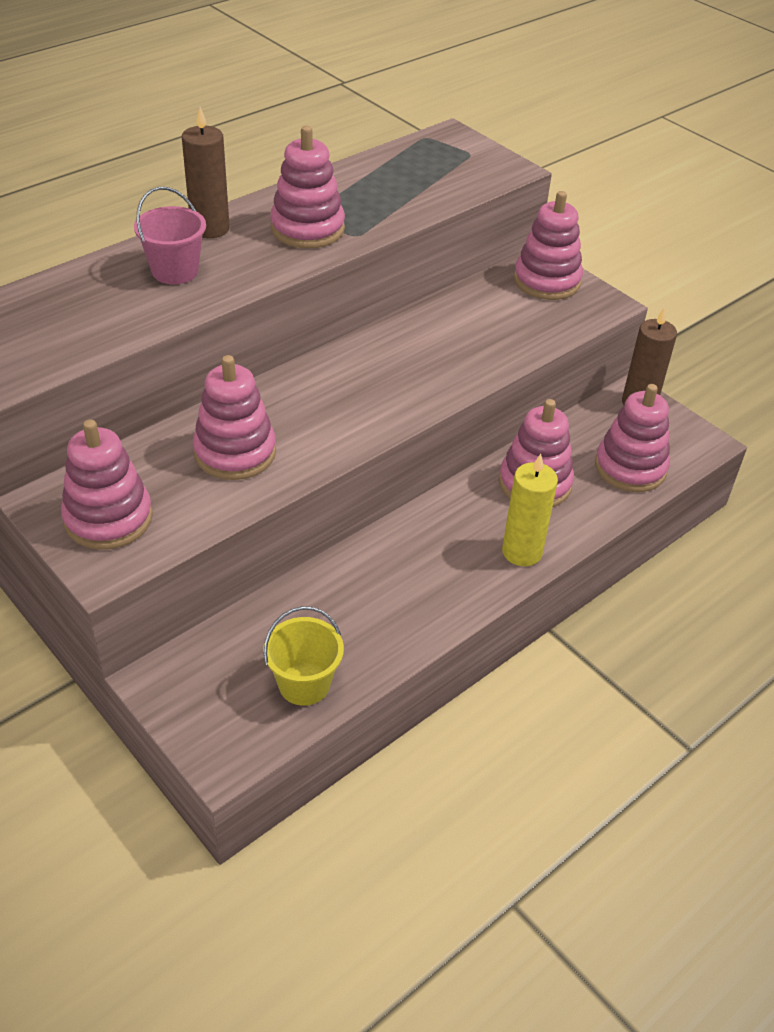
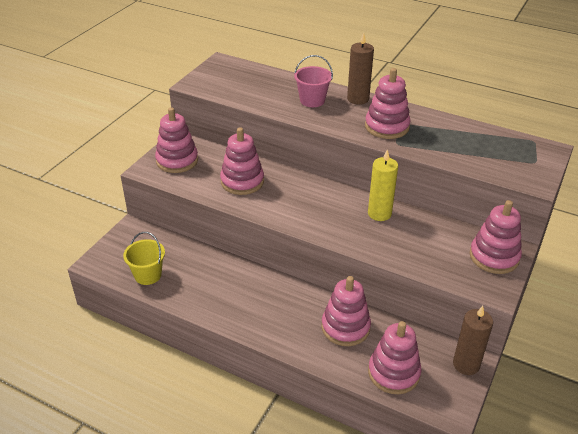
camera: 70 degrees right, 5 degrees down
(522, 552) = (282, 335): yellow candle -> yellow candle (379, 213)

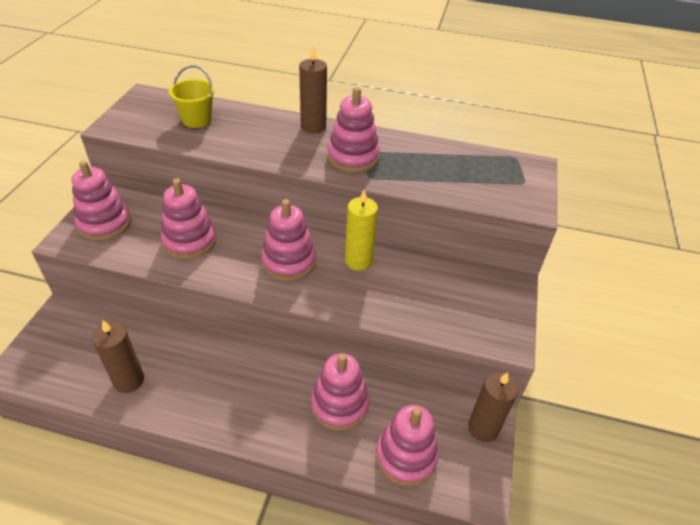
camera: 15 degrees left, 5 degrees up
(148, 275) = (86, 375): yellow bucket -> yellow bucket (197, 119)
(180, 284) = (129, 380): none -> brown candle
(312, 100) = (260, 133): pink bucket -> none
(494, 257) = (495, 297): pink stacking toy -> pink stacking toy (288, 261)

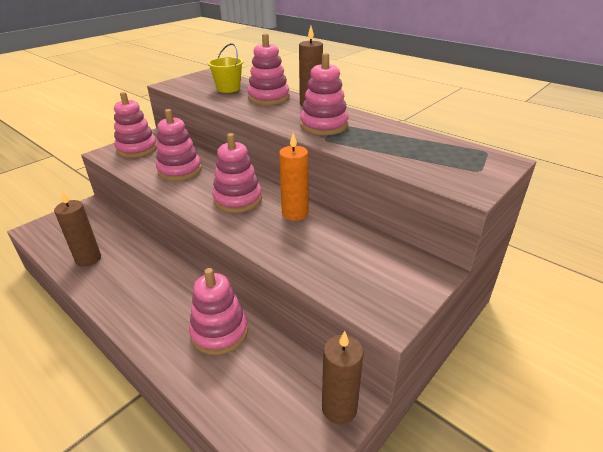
camera: 30 degrees right, 10 degrees down
(358, 261) = (295, 213): yellow candle -> orange candle
(406, 456) = (243, 399): pink stacking toy -> pink stacking toy (268, 98)

